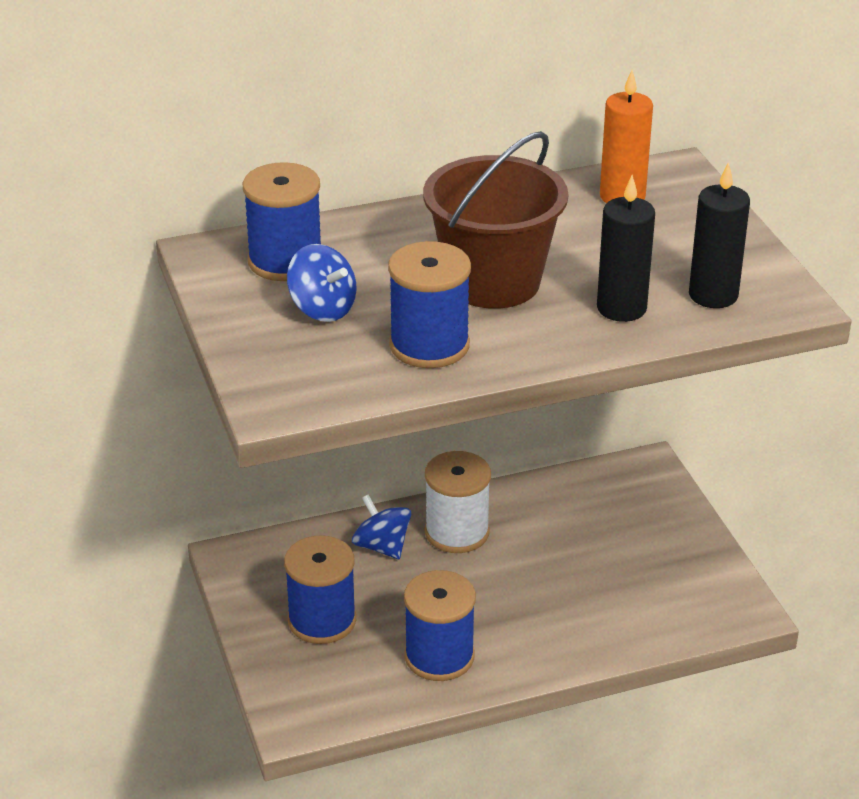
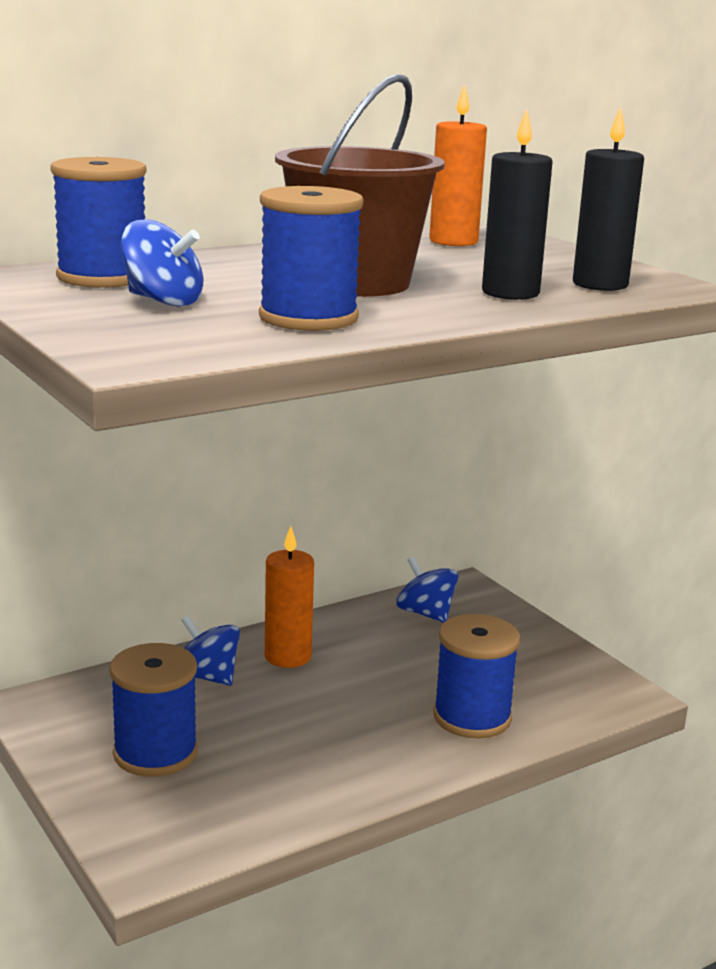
camera: 15 degrees left, 15 degrees down
(439, 656) = (308, 772): blue spool -> blue spool (472, 717)
(457, 532) = (288, 656): white spool -> orange candle
(598, 496) = (425, 613): none -> blue spinning top

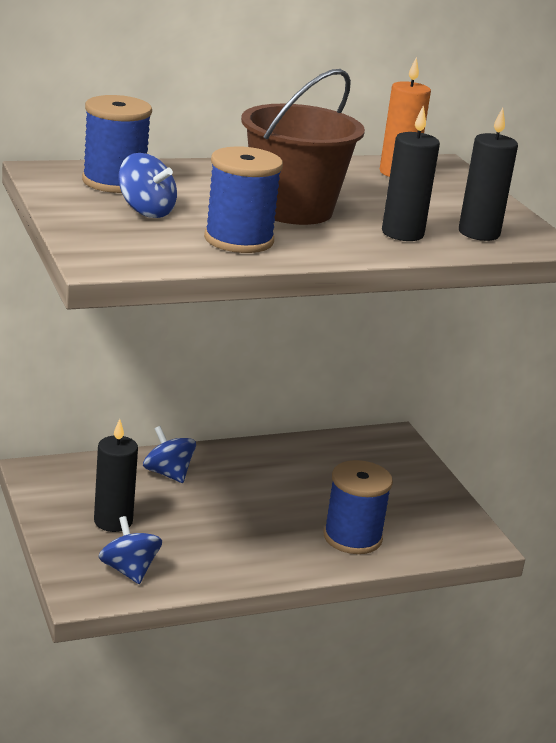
camera: 10 degrees right, 5 degrees up
(155, 753) = (113, 521): blue spool -> black candle
(288, 656) = (233, 468): orange candle -> none
(425, 613) = (352, 453): blue spinning top -> blue spinning top (129, 570)

